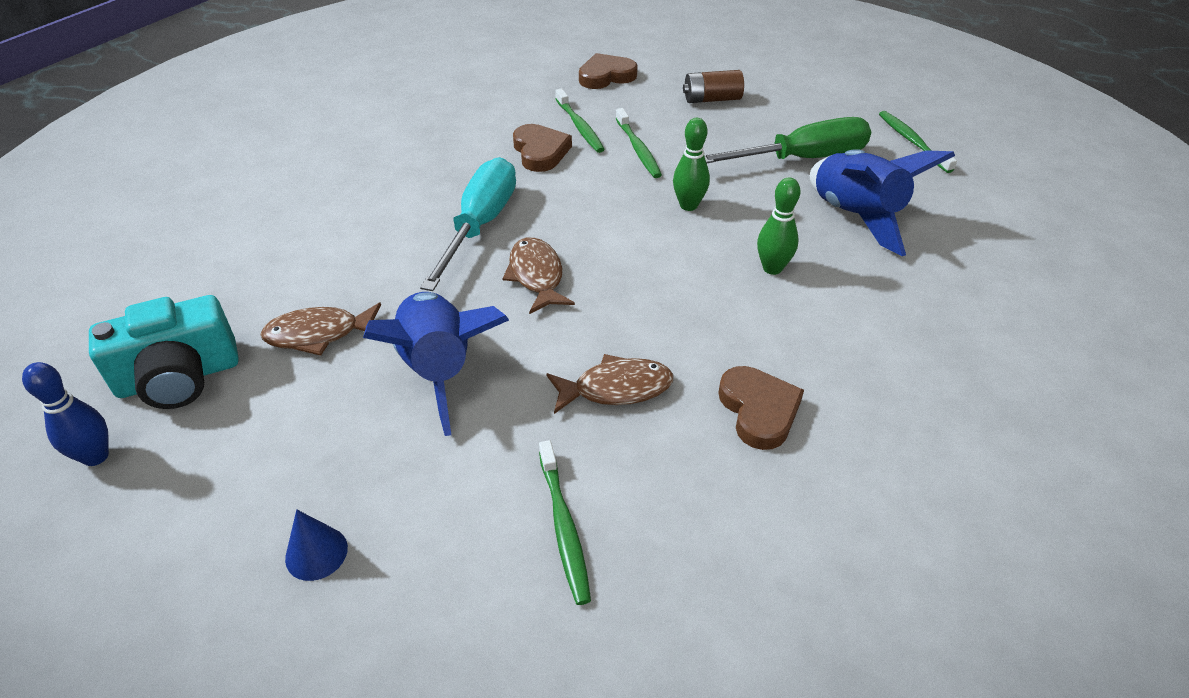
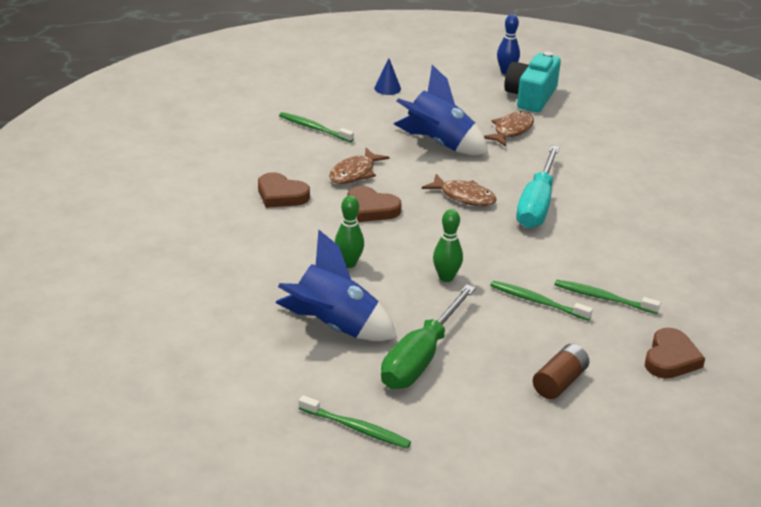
camera: 135 degrees right, 10 degrees down
(480, 225) = (537, 204): turquoise screwdriver -> turquoise screwdriver turned 45 degrees clockwise
(540, 152) = (590, 264): brown heart -> brown heart (371, 209)

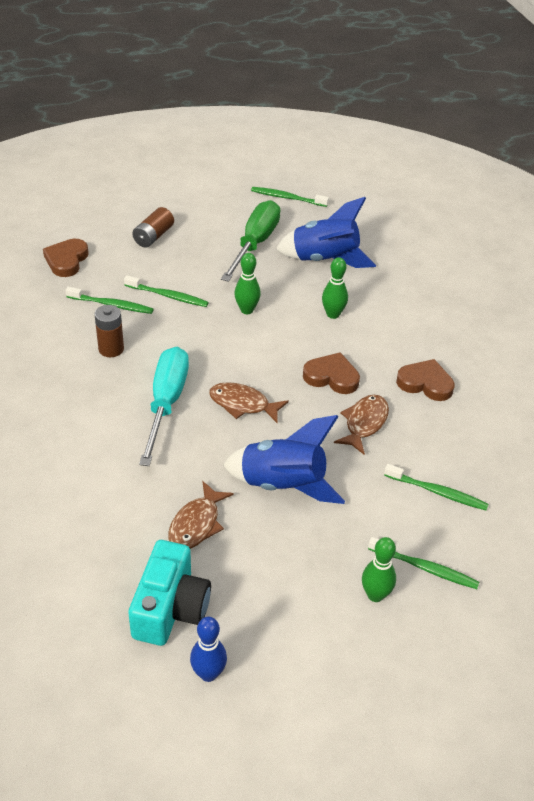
camera: 170 degrees right, 10 degrees up
(346, 95) = (425, 568): none -> green toothbrush
(387, 88) = (375, 595): blue cone -> green bowling pin
(596, 254) = (111, 349): none -> brown battery

